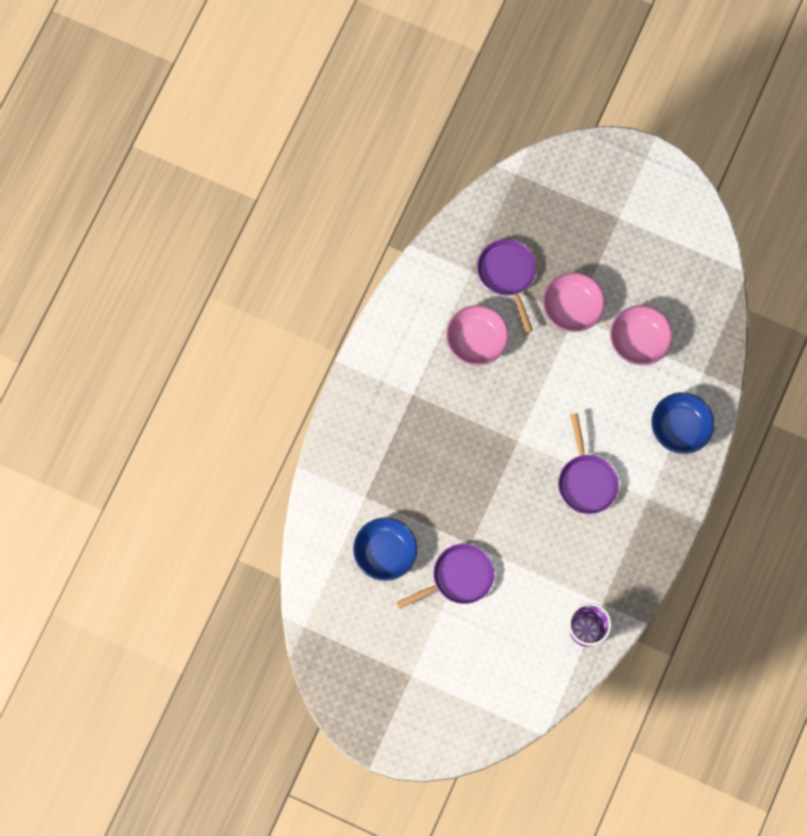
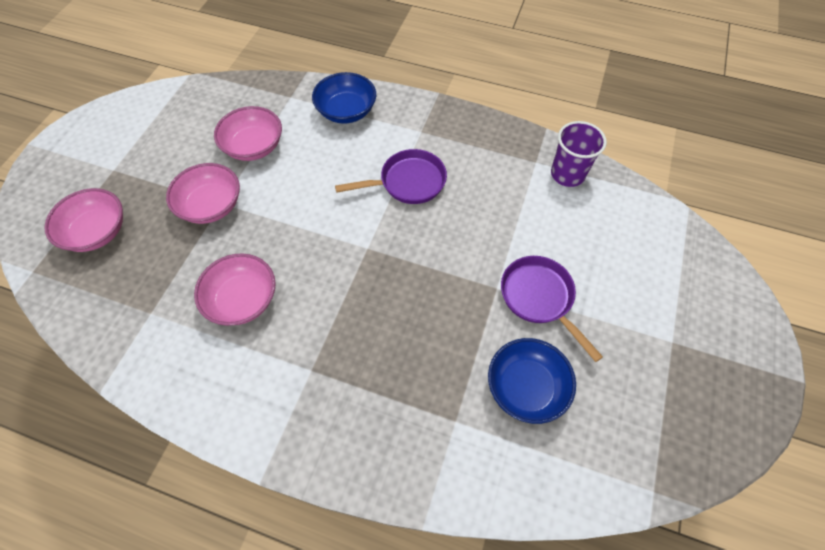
camera: 95 degrees left, 15 degrees down
(507, 274) = (162, 271): purple pan -> none
(551, 217) = (97, 232): none -> pink bowl

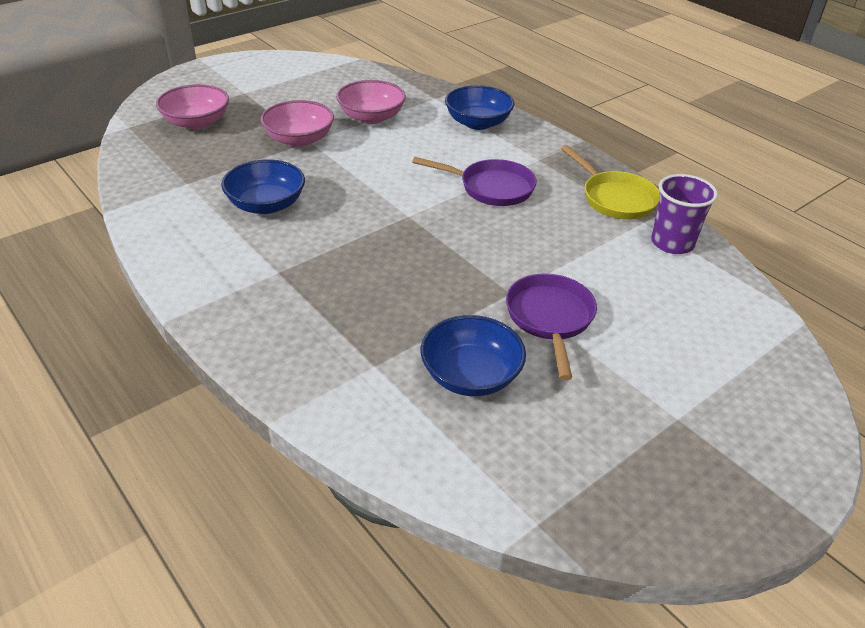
camera: 30 degrees right, 20 degrees down
(242, 300) = (266, 205): pink bowl -> blue bowl
(502, 147) = (615, 198): none -> yellow pan

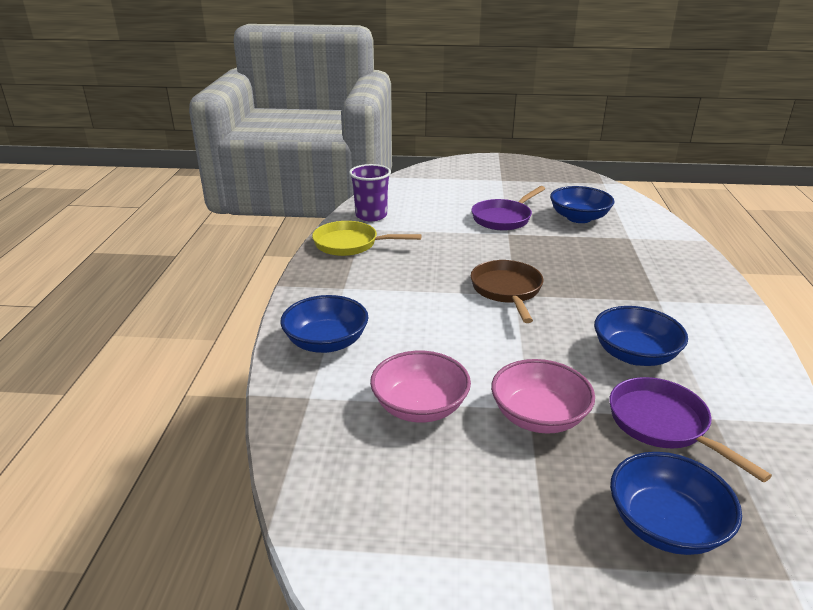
camera: 135 degrees left, 10 degrees down
(196, 122) = (665, 525): pink bowl -> blue bowl
(420, 216) = (507, 290): none -> brown pan
(491, 188) = (420, 285): purple pan -> purple pan (663, 424)
(615, 198) = (350, 244): yellow pan -> yellow pan turned 90 degrees counterclockwise

